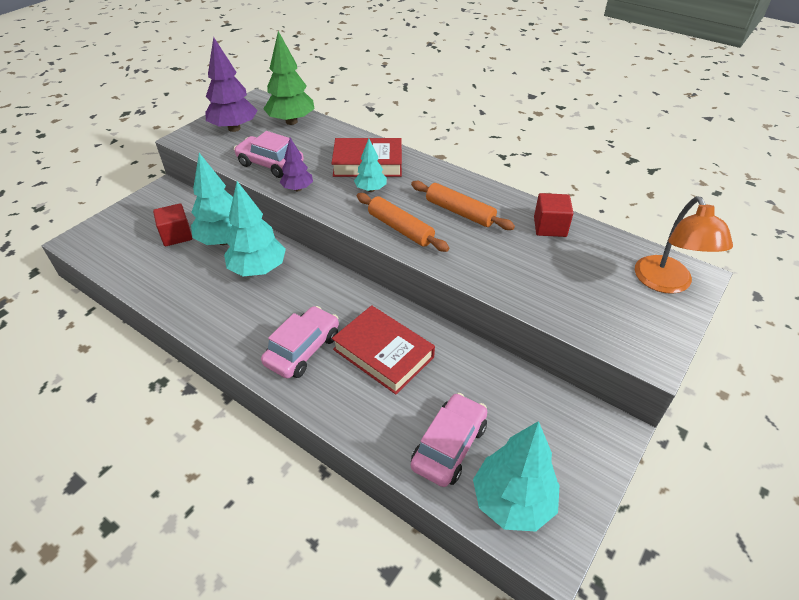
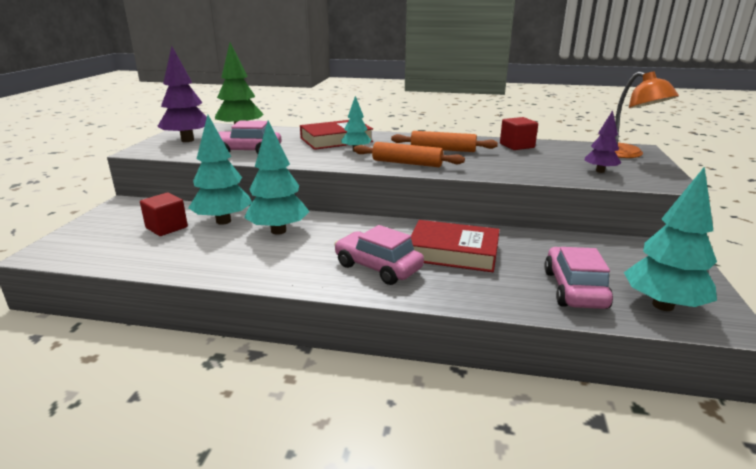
camera: 25 degrees left, 20 degrees down
(298, 189) = (290, 159): purple tree -> purple tree (600, 171)
(303, 349) = (378, 267): pink car -> pink car turned 60 degrees counterclockwise

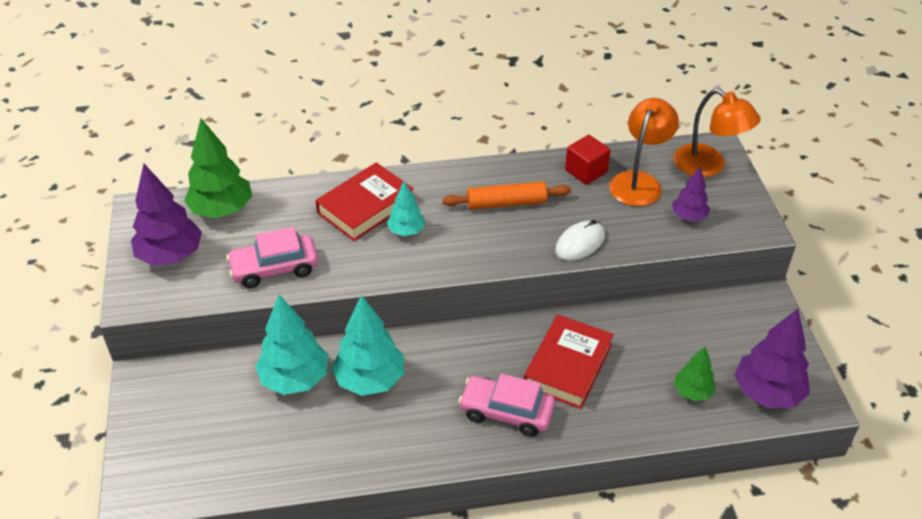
camera: 20 degrees left, 20 degrees up
(166, 227) = (238, 410): red cube -> none
(407, 163) = (481, 250): orange rolling pin -> none
(453, 252) = (567, 366): red book -> red book turned 60 degrees counterclockwise
(492, 170) = (580, 243): none -> white mouse
(560, 154) = (639, 182): none -> orange lamp
(574, 289) = (692, 392): pink car -> green tree
(663, 305) = (767, 393): turquoise tree -> purple tree

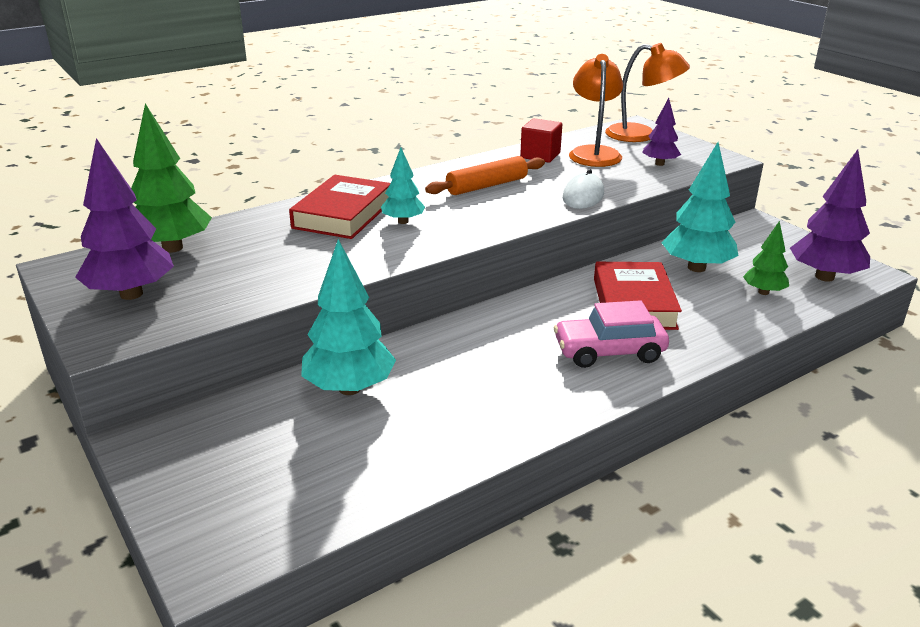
camera: 25 degrees left, 15 degrees down
(274, 268) = (275, 276): pink car -> none
(370, 380) = (439, 366): turquoise tree -> turquoise tree (696, 268)

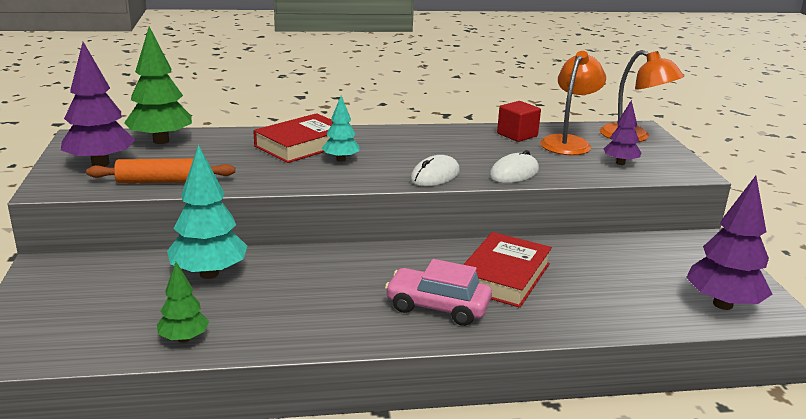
camera: 25 degrees right, 5 degrees down
(486, 186) = (440, 148): orange rolling pin -> orange rolling pin (162, 181)
(515, 216) = (435, 176): none -> white mouse
(696, 268) = (597, 263): turquoise tree -> none
(763, 292) = (641, 300): green tree -> green tree (184, 339)

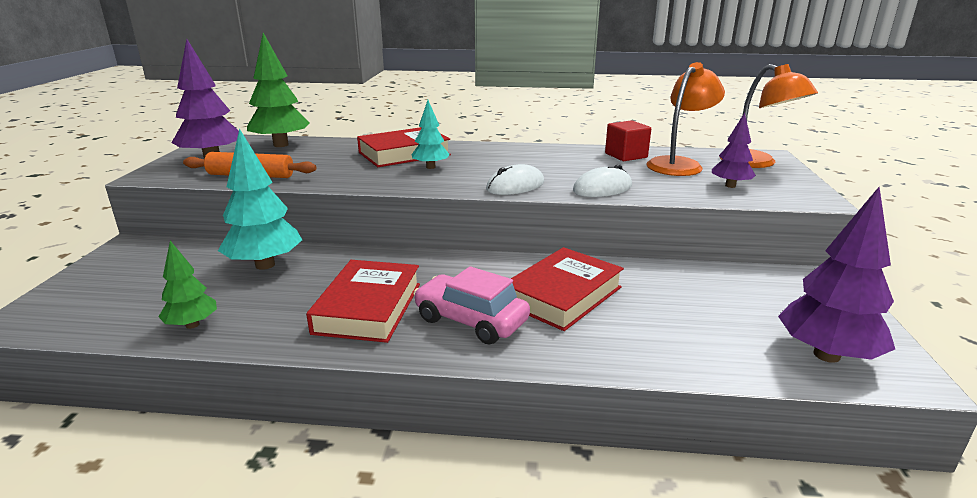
camera: 15 degrees right, 0 degrees up
(339, 305) = (368, 308): none -> red book

